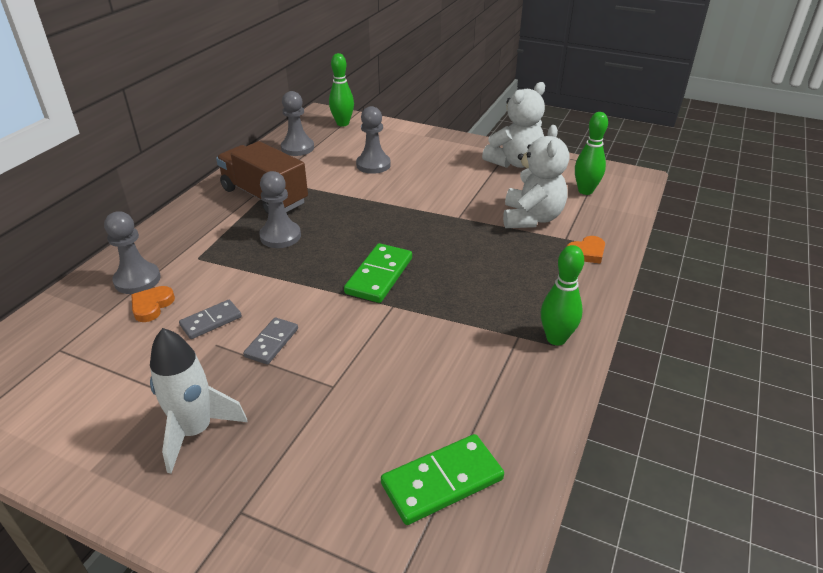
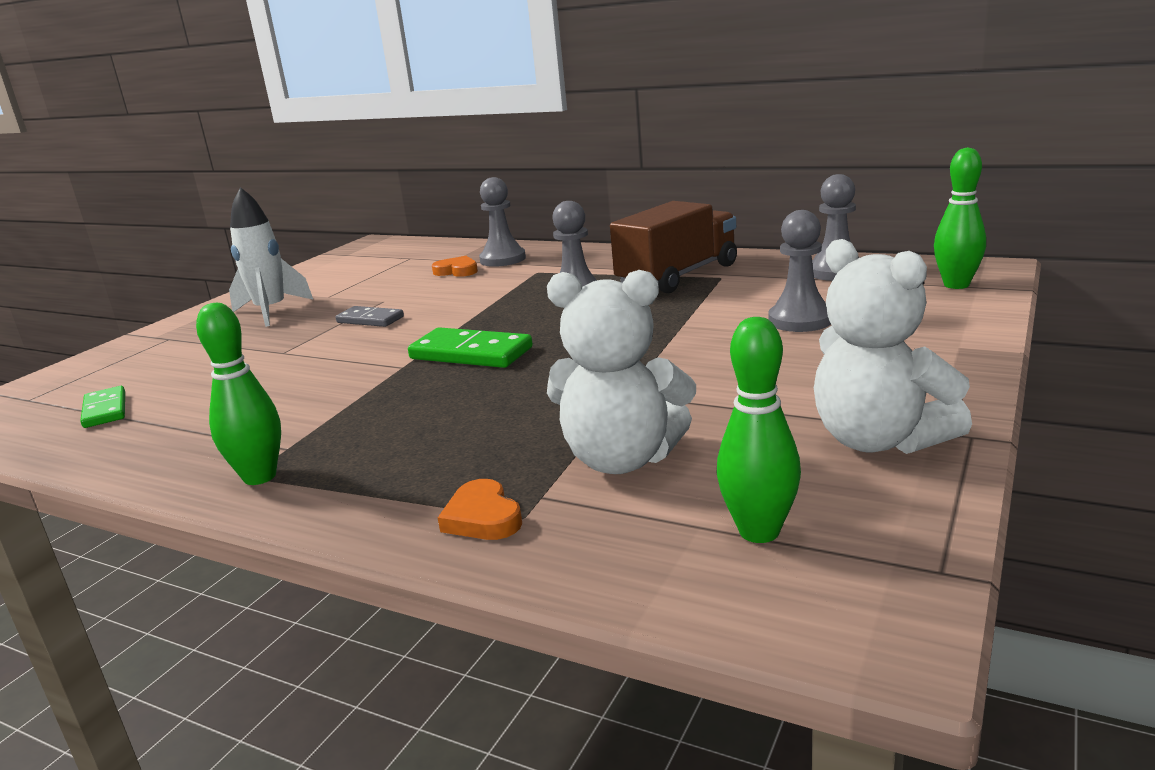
camera: 95 degrees right, 15 degrees down
(211, 321) = (420, 293): grey domino -> none
(442, 481) = (105, 410): green domino -> green domino, size x0.63

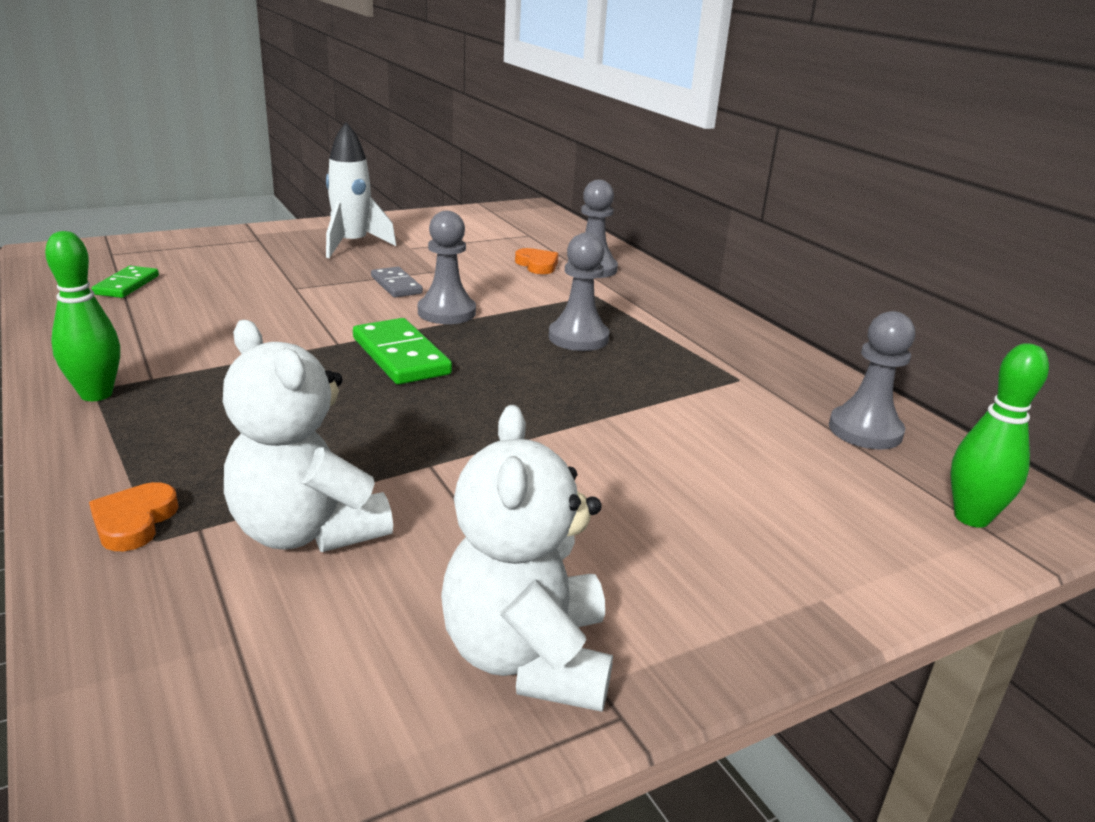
camera: 30 degrees right, 5 degrees up
(678, 276) = (702, 358): brown truck -> none
(759, 532) = (259, 680): green bowling pin -> none
(800, 320) = (719, 471): grey pawn -> grey pawn (446, 312)

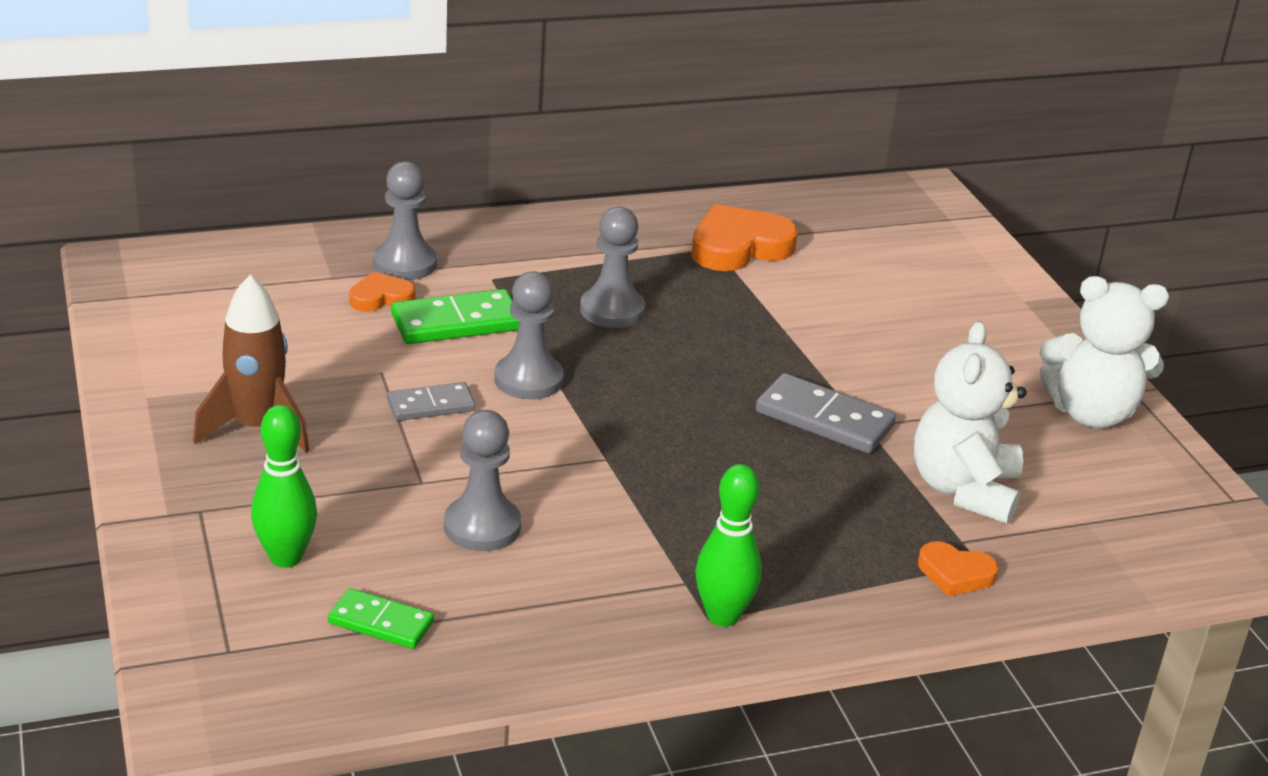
camera: 80 degrees left, 5 degrees up
(307, 531) = (964, 489): white teddy bear -> white teddy bear turned 135 degrees clockwise
(352, 245) = (257, 428): white rocket -> brown rocket
(401, 356) = (646, 420): green domino -> green domino (456, 322)
(433, 440) = (824, 419): none -> grey domino
(754, 391) = (739, 247): none -> orange heart
(865, 430) = (812, 219): grey pawn -> grey pawn (482, 526)
(971, 517) = (933, 220): green bowling pin -> green bowling pin (285, 557)

